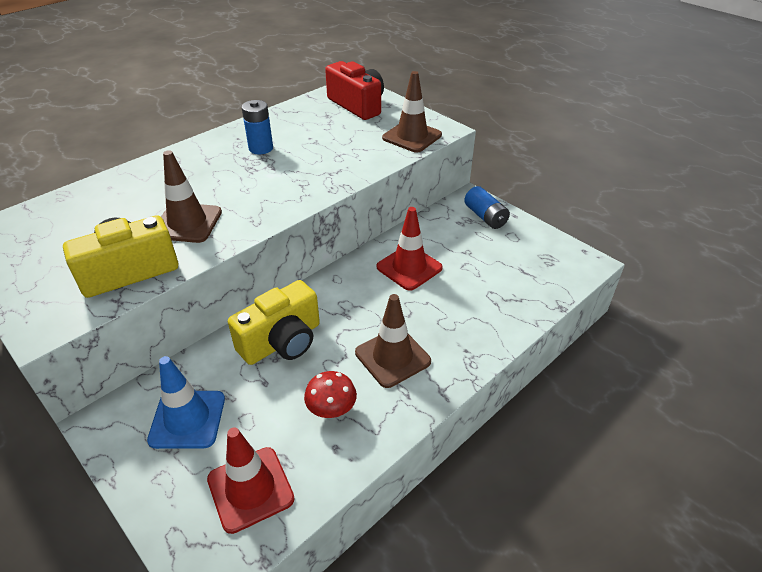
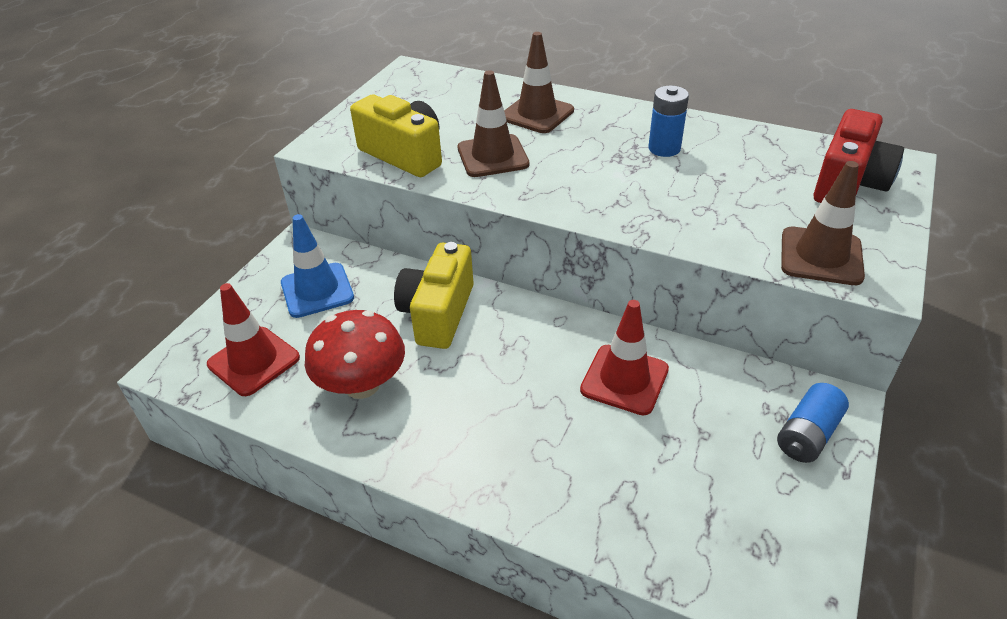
camera: 70 degrees right, 0 degrees up
(282, 341) = (438, 313): yellow camera -> yellow camera turned 75 degrees clockwise
(331, 409) = (362, 385): red mushroom -> red mushroom, size x1.66
(392, 357) = (457, 412): brown traffic cone -> brown traffic cone (537, 114)

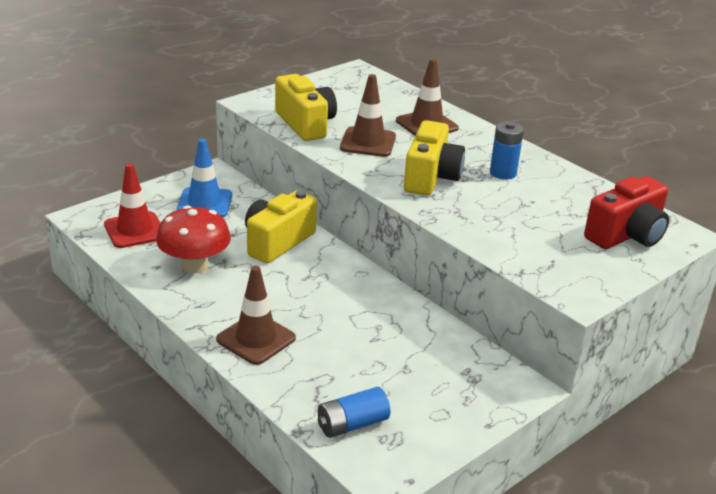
camera: 20 degrees right, 10 degrees down
(596, 179) = (431, 177): none -> yellow camera
(624, 379) = (377, 321): red traffic cone -> none
(807, 434) = (482, 395): blue battery -> blue battery (352, 424)
(821, 256) = (551, 270): brown traffic cone -> brown traffic cone (256, 339)

